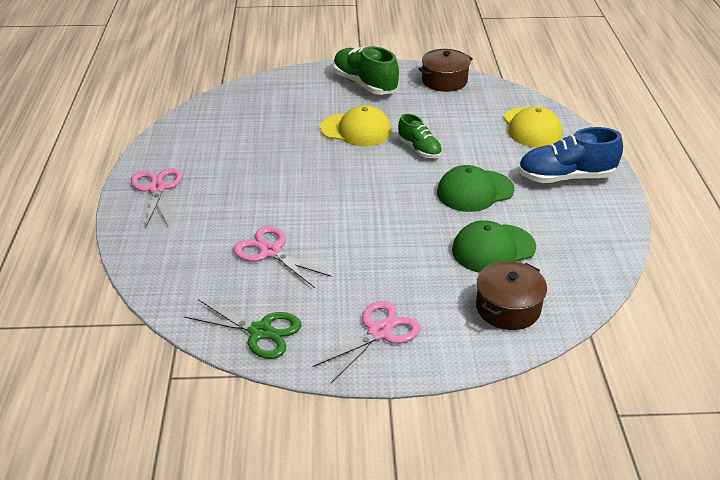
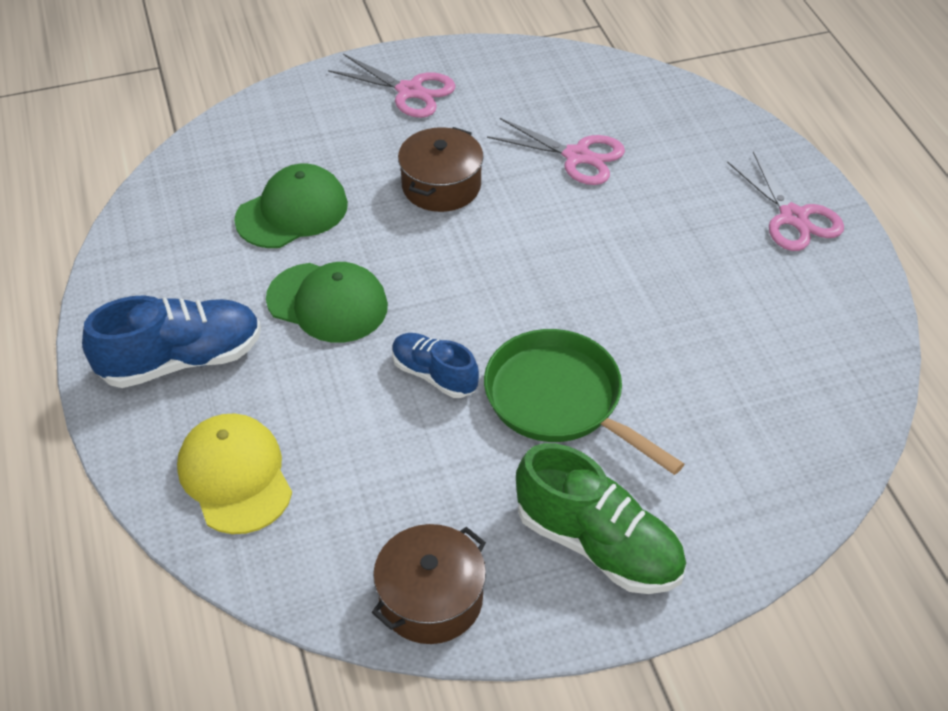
camera: 165 degrees right, 10 degrees up
(260, 332) = (536, 71): green scissors -> none
(356, 130) = (559, 400): yellow cap -> green pan
(379, 332) = (409, 91): pink scissors -> pink scissors turned 90 degrees counterclockwise
(419, 149) = (434, 375): green shoe -> blue shoe
(475, 191) = (327, 303): green cap -> green cap turned 60 degrees clockwise
(508, 308) = (270, 140): brown pot -> brown pot (441, 186)

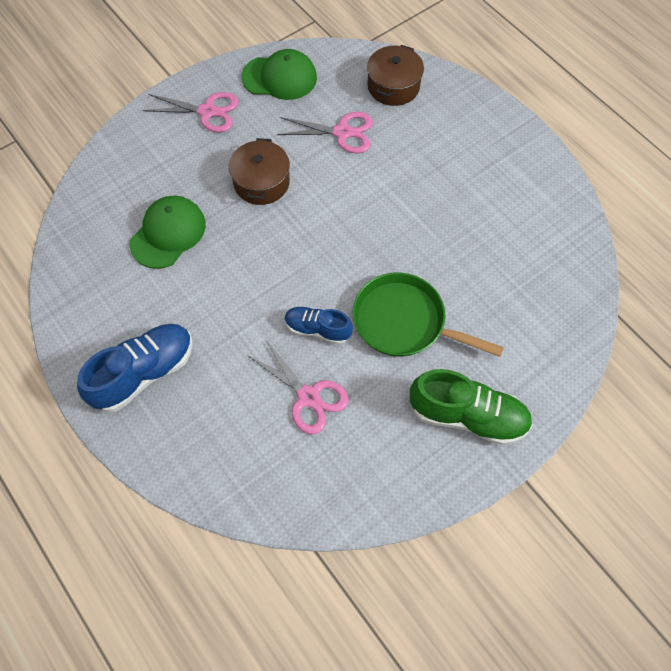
camera: 20 degrees left, 15 degrees up
(235, 476) = (220, 447): yellow cap -> none
(327, 303) = (224, 297): green cap -> green cap (279, 77)
(431, 598) = (382, 489): brown pot -> brown pot (393, 86)
(793, 217) = (497, 140): pink scissors -> pink scissors (308, 397)

